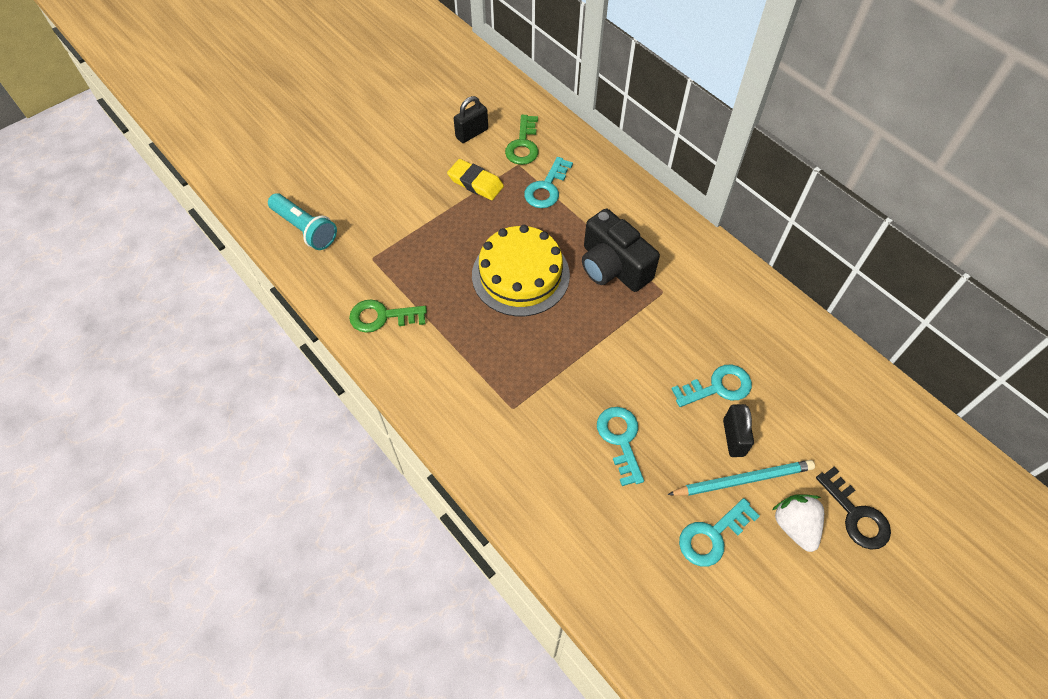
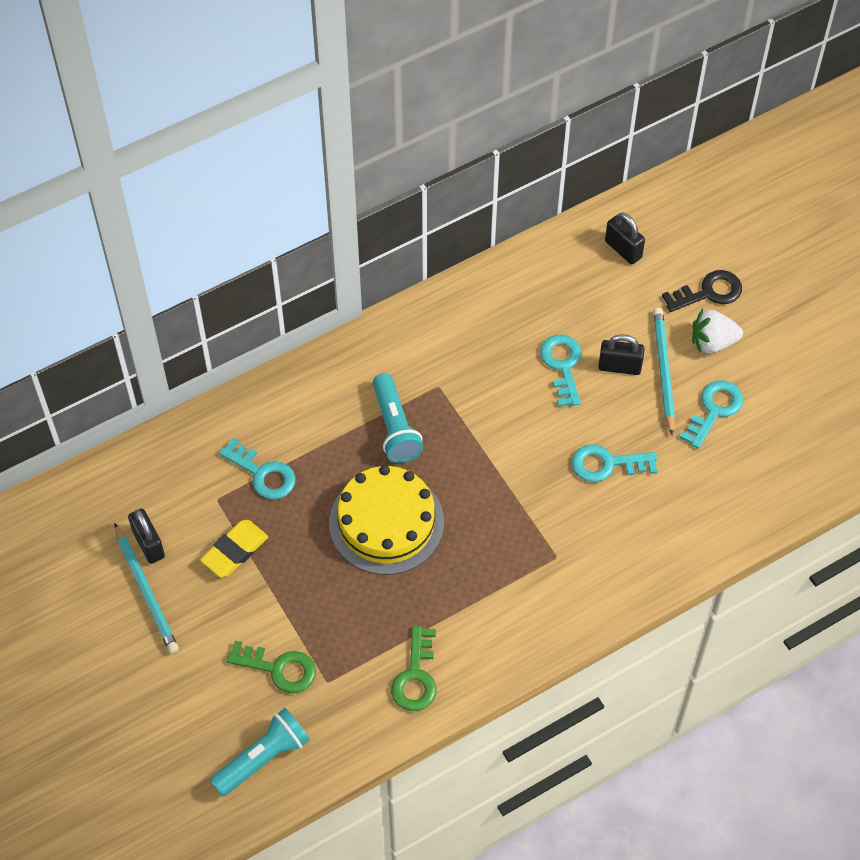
camera: 80 degrees left, 0 degrees up
(433, 139) = (146, 591): none -> turquoise pencil
(523, 145) = (185, 488): green key -> green key (279, 668)
(613, 267) = (395, 427): black camera -> turquoise flashlight
(712, 536) = (714, 410): turquoise key -> turquoise key turned 120 degrees counterclockwise
(874, 425) = (623, 249): none -> black padlock

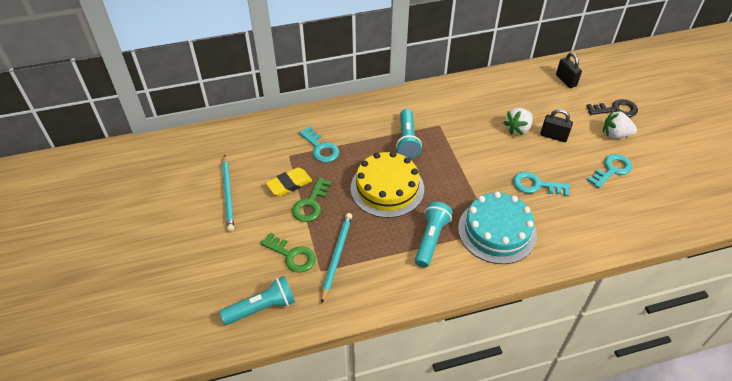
camera: 15 degrees right, 10 degrees down
(148, 544) = (240, 170): black padlock -> none
(416, 676) = (380, 281): green key -> green key (311, 204)
(472, 593) = (431, 239): none -> turquoise flashlight
(562, 365) = (517, 129): turquoise key -> white strawberry
(563, 556) = (497, 231): none -> turquoise cake
(663, 371) = (581, 143): turquoise pencil -> turquoise pencil (336, 256)

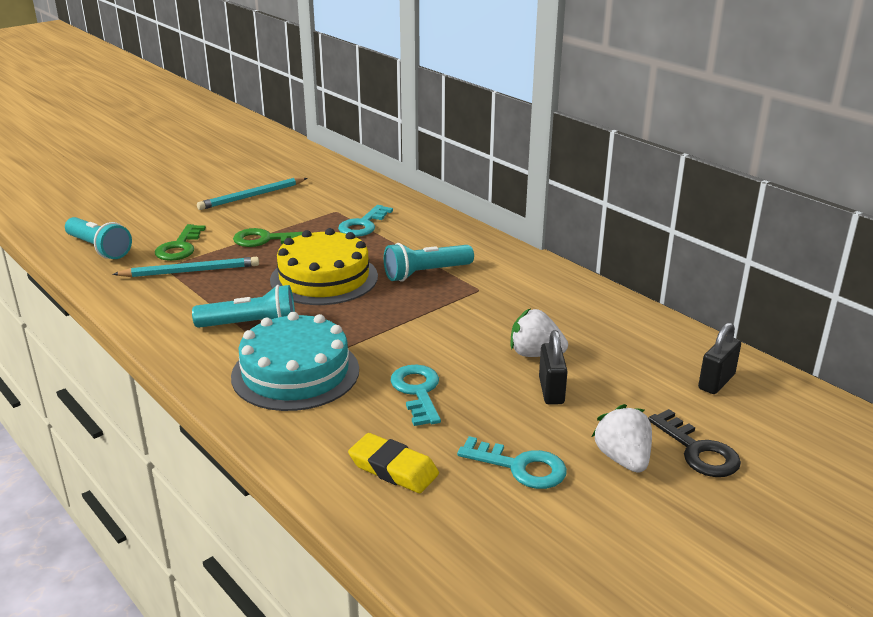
camera: 65 degrees right, 20 degrees down
(289, 184) = (289, 222): yellow eraser -> yellow eraser (393, 469)

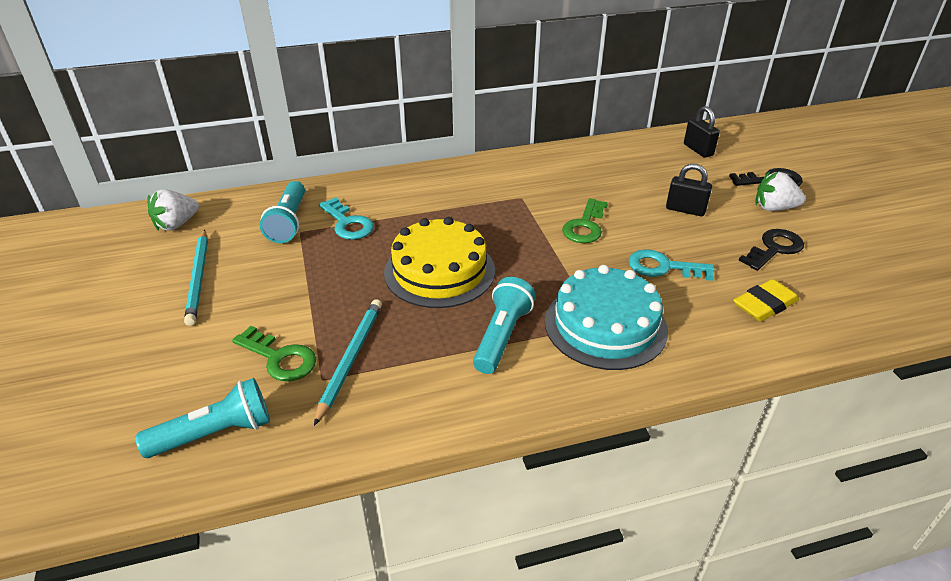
camera: 65 degrees left, 10 degrees up
(265, 239) = (321, 291): green key -> green key (585, 226)
(426, 273) = (474, 214): turquoise flashlight -> turquoise flashlight (289, 222)
(520, 467) = (774, 248): turquoise key -> black key
(535, 354) = (633, 201): white strawberry -> white strawberry (176, 224)

